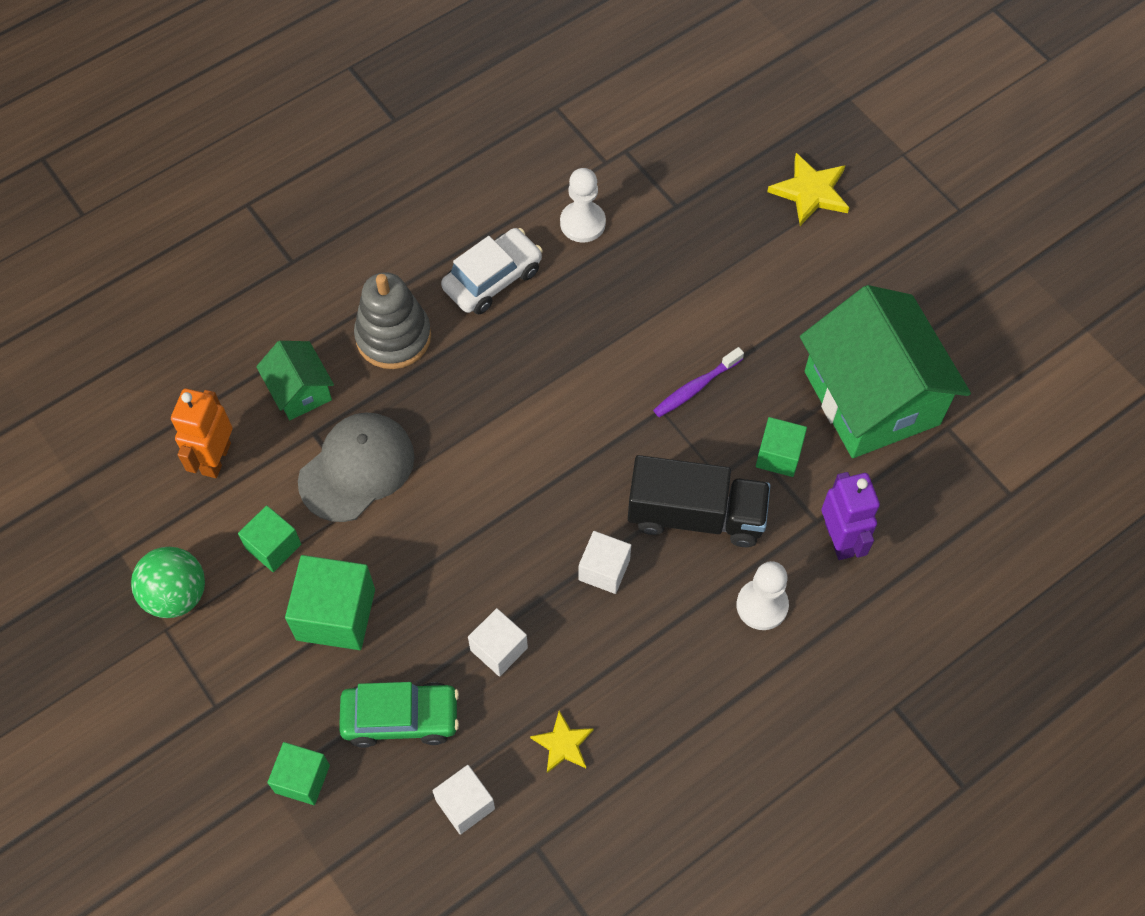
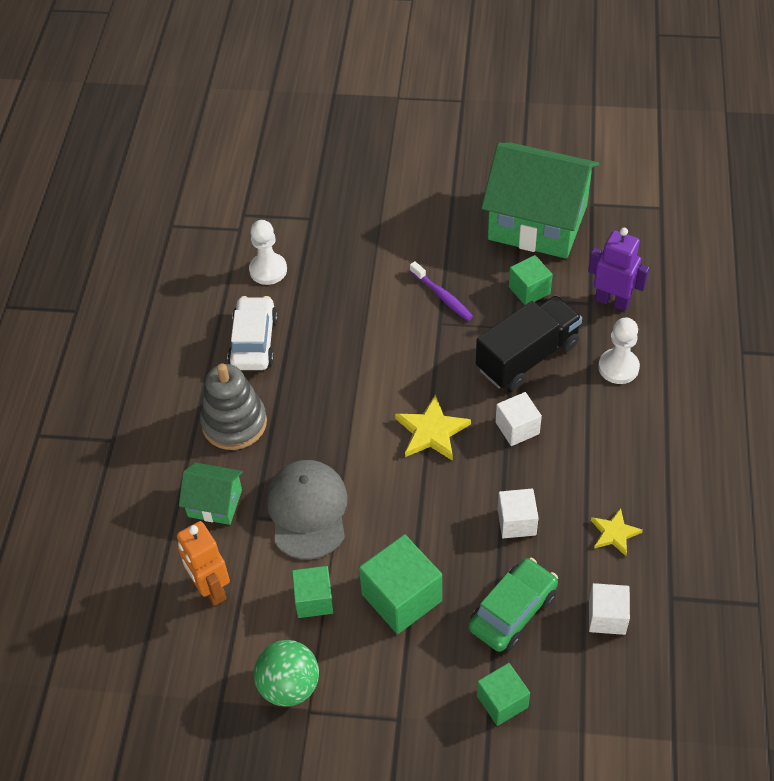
camera: 45 degrees left, 10 degrees down
(695, 387) = (442, 296): purple toothbrush -> purple toothbrush turned 45 degrees counterclockwise
(810, 192) = (374, 153): yellow star -> yellow star (431, 431)

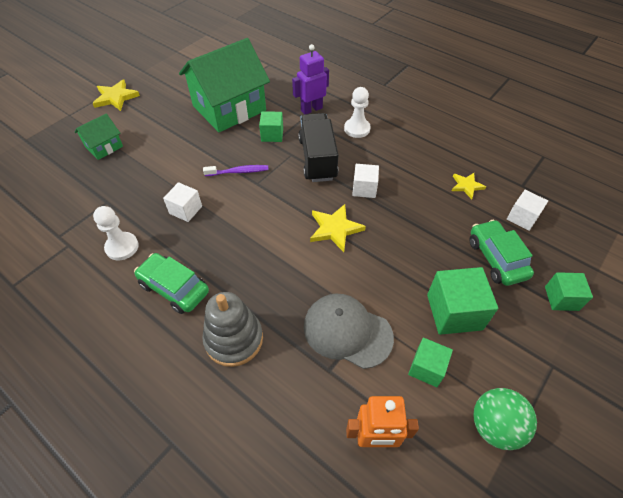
camera: 60 degrees left, 0 degrees up
(215, 503) = (296, 392): green house -> green house (104, 146)
(254, 342) = (174, 288): white car -> green car
(460, 113) = (116, 97): none -> yellow star
(516, 522) = (431, 223): white cube -> white cube (185, 210)

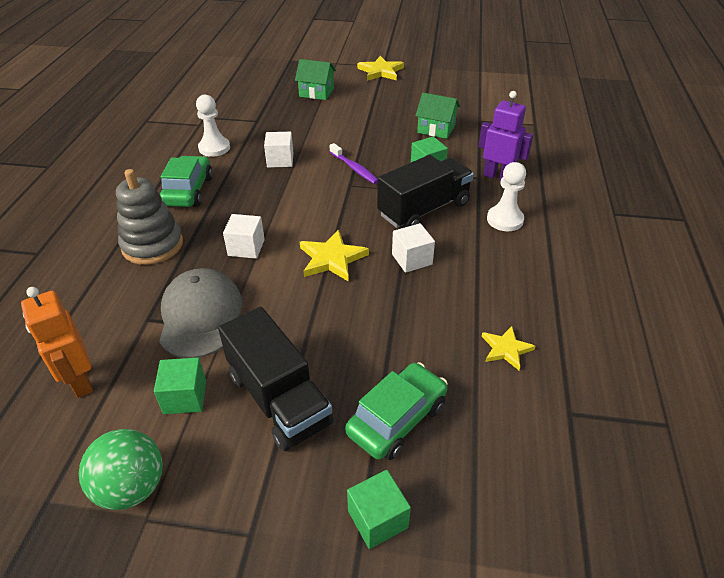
camera: 60 degrees right, 10 degrees down
(229, 108) = (436, 129): green house -> green house, size x0.47
(454, 312) = (278, 399): green cube -> black truck
(522, 218) = (500, 429): white cube -> white cube (246, 247)

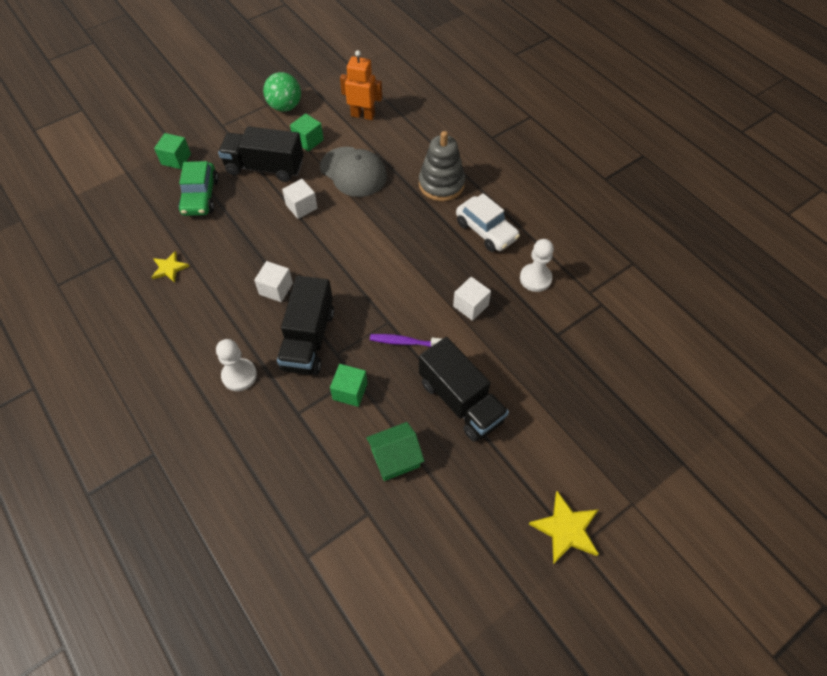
camera: 135 degrees right, 15 degrees up
(188, 191) = (486, 231): green car -> white car
(246, 247) = (387, 222): white cube -> white cube (301, 206)
(316, 92) = (571, 423): green house -> none
(332, 258) = (326, 252): yellow star -> none
(362, 128) = (460, 401): none -> black truck
(498, 177) = (281, 427): purple robot -> none

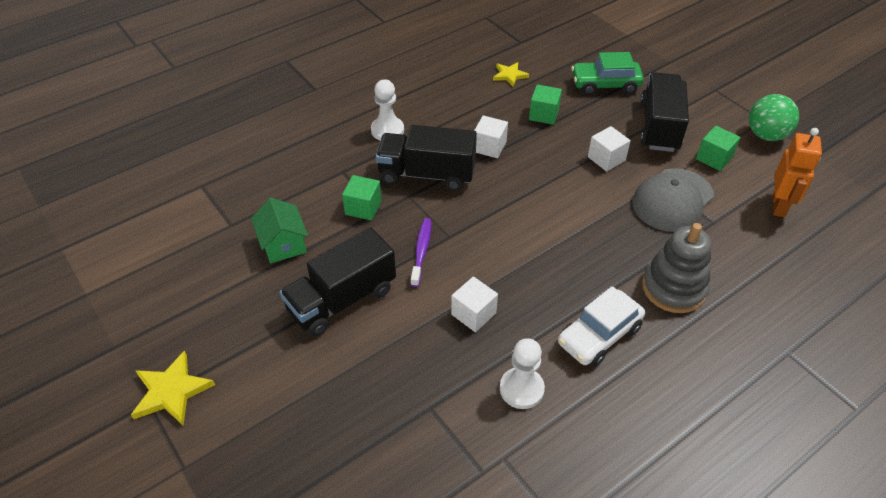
camera: 90 degrees right, 10 degrees down
(176, 159) = (653, 63): green cube -> green cube (544, 114)

